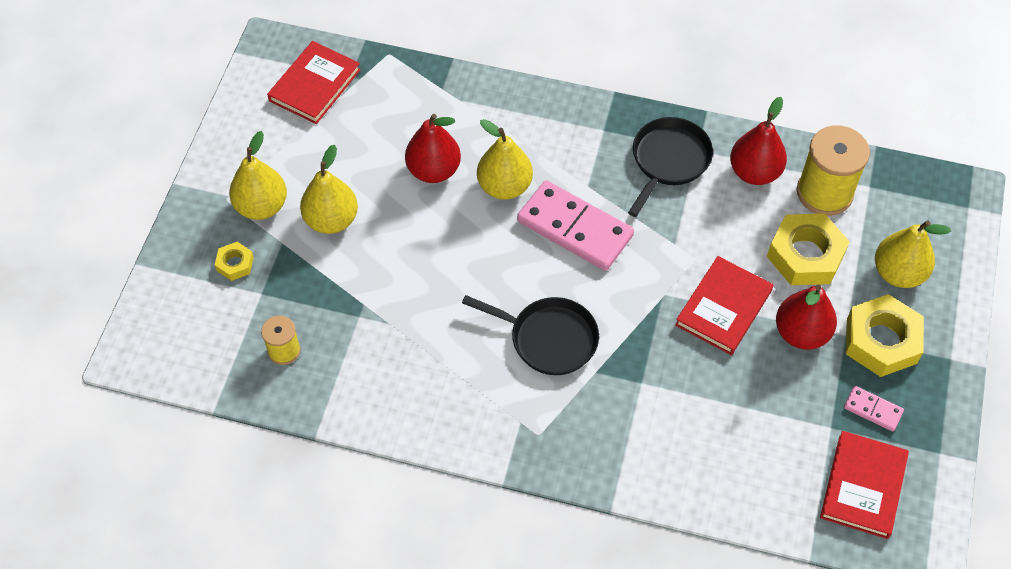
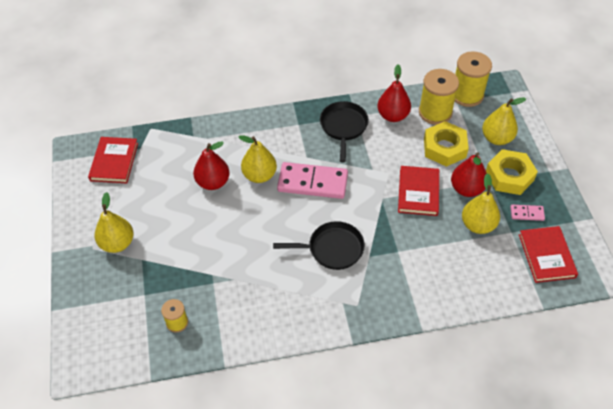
camera: 25 degrees left, 5 degrees down
(235, 264) = (118, 284): yellow nut -> none
(331, 220) = (166, 234): yellow pear -> yellow pear (478, 225)
(893, 184) = (467, 95): none -> yellow spool

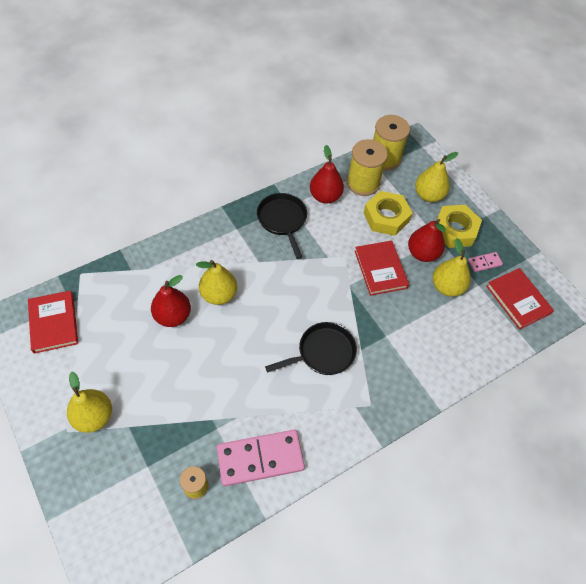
camera: 25 degrees left, 5 degrees up
(312, 183) = (275, 287): pink domino -> pink domino (260, 459)

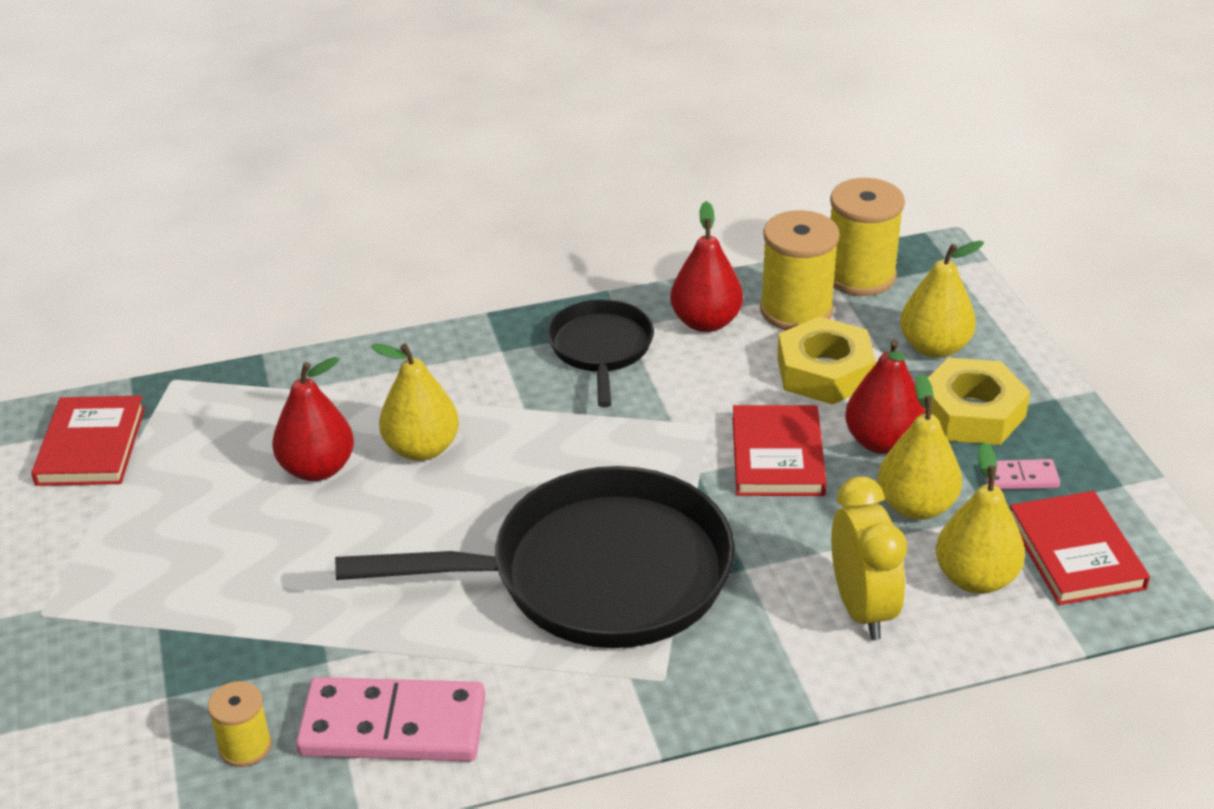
camera: 20 degrees right, 20 degrees down
(94, 417) = (101, 600): yellow pear -> yellow pear (975, 578)
(323, 352) = (597, 574): black pan -> black pan, size x1.90
(441, 348) = (862, 608): none -> yellow clock

